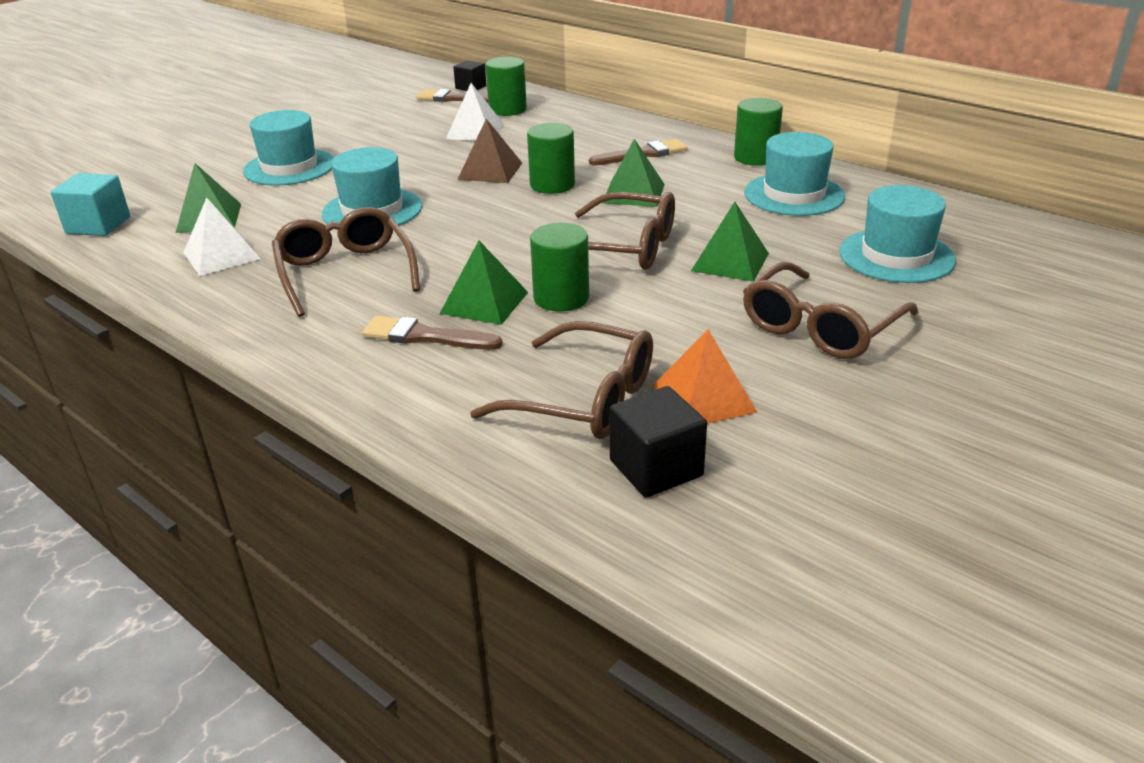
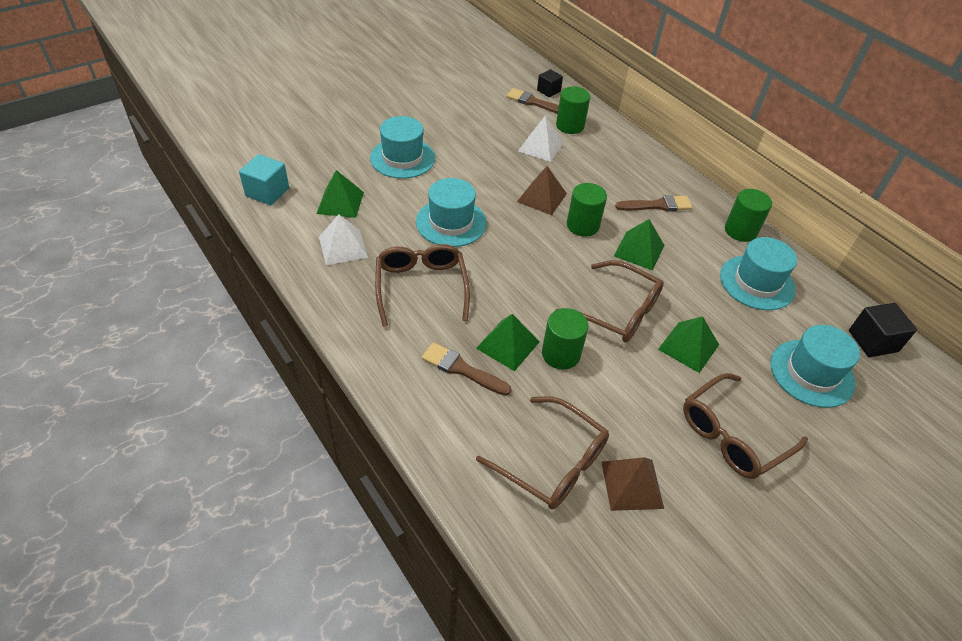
camera: 10 degrees right, 15 degrees up
(656, 468) = (583, 542): black cube -> black cube (873, 341)
(703, 398) = (632, 484): orange pyramid -> brown pyramid

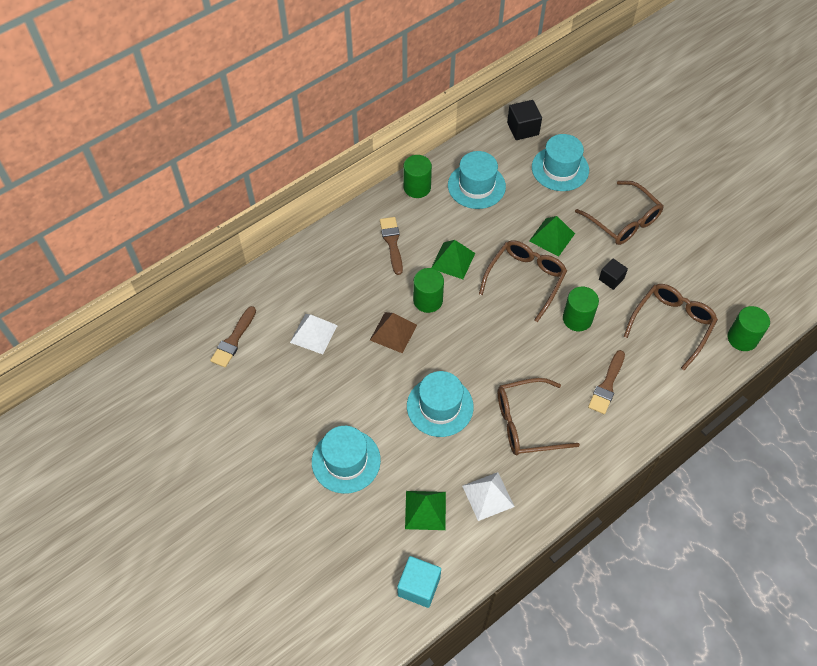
camera: 90 degrees left, 10 degrees up
(508, 344) = (575, 355): green pyramid -> none
(548, 91) = (209, 326): black cube -> black cube (611, 279)
(570, 126) = (275, 307): green cylinder -> green cylinder (742, 338)
(632, 484) = (676, 280): brown pyramid -> none

